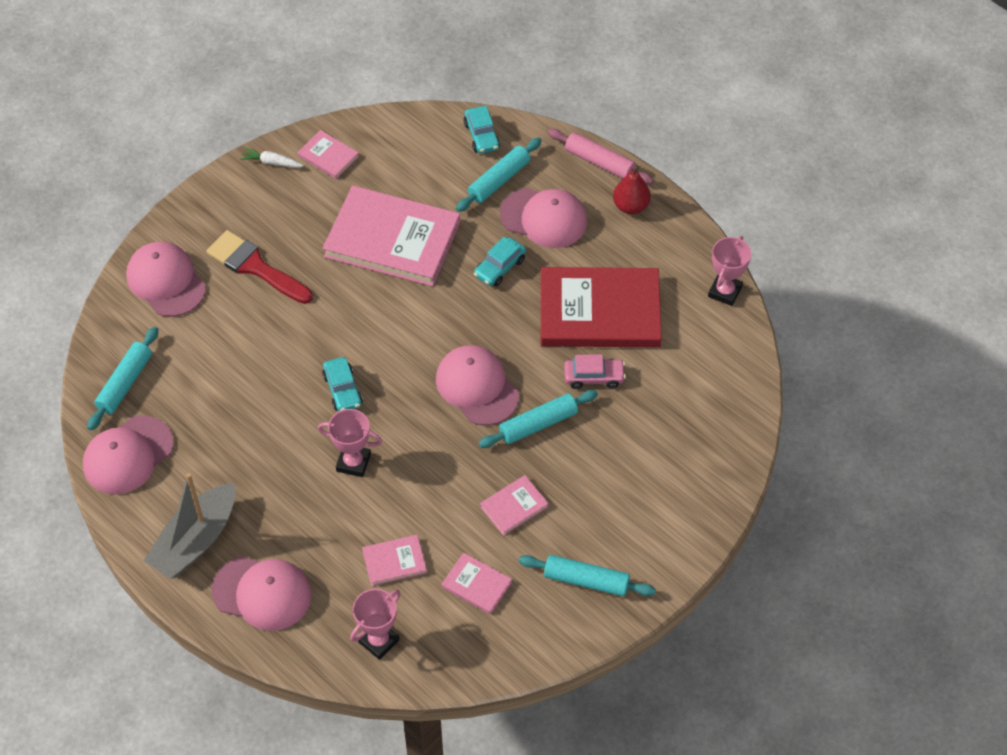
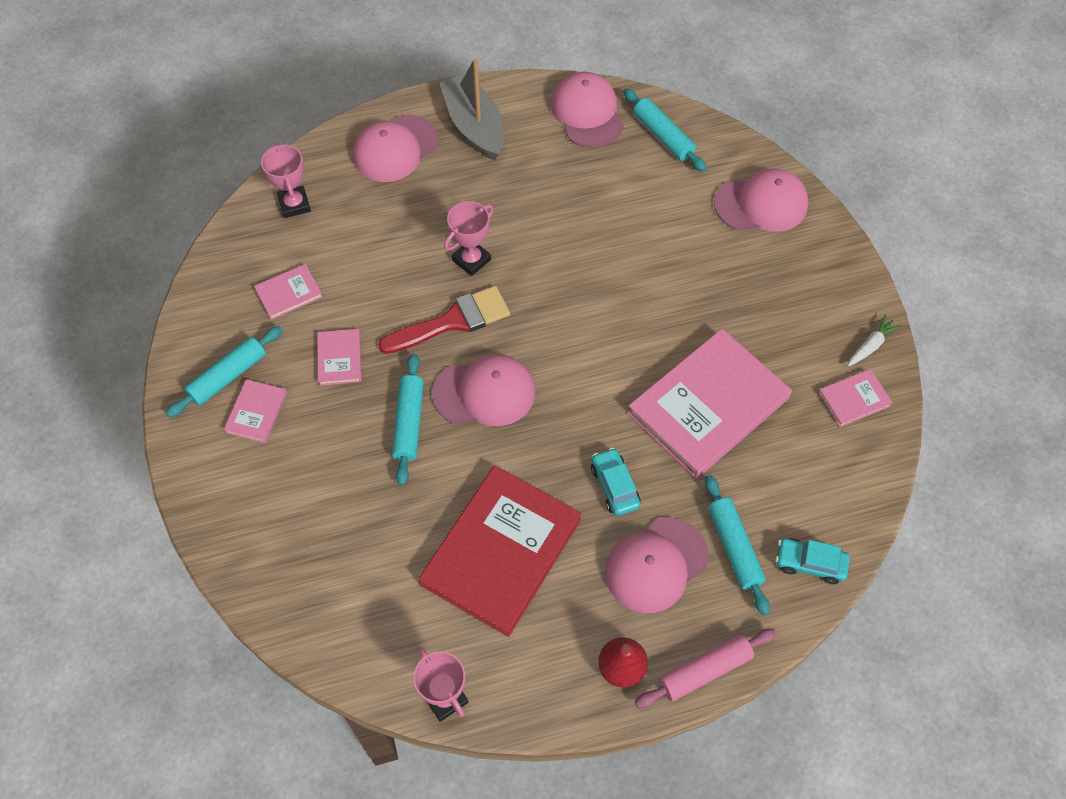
camera: 120 degrees right, 5 degrees up
(255, 267) = (739, 277): red brush -> red brush (453, 321)
(343, 390) = (553, 285): turquoise car -> none
(394, 561) = (355, 246): pink book -> pink book (256, 412)
(594, 377) = (427, 501): pink car -> none

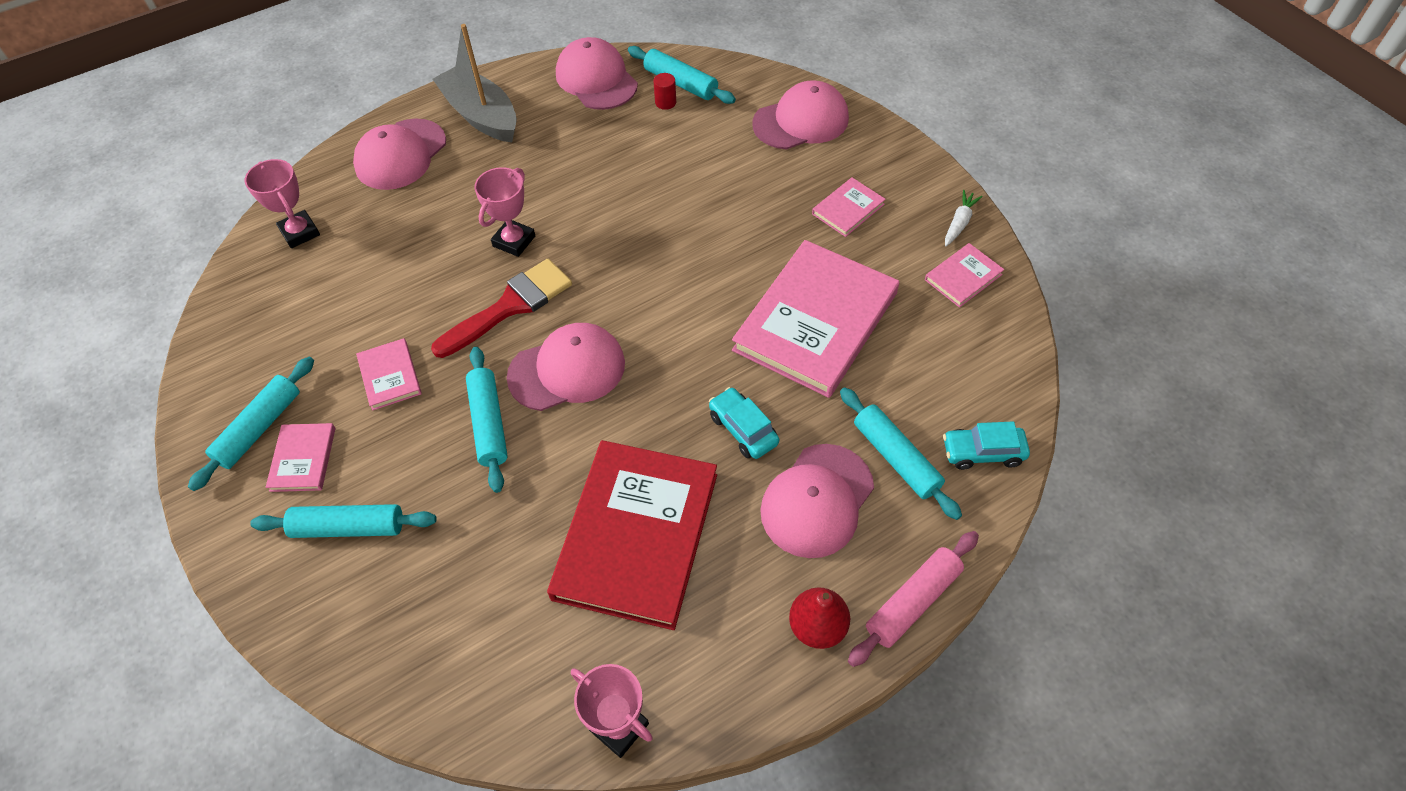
camera: 15 degrees left, 5 degrees down
(279, 480) = (348, 527): none -> turquoise rolling pin
(289, 293) = (313, 323): pink book -> pink book (848, 209)
(643, 153) = (665, 102): none -> red cylinder

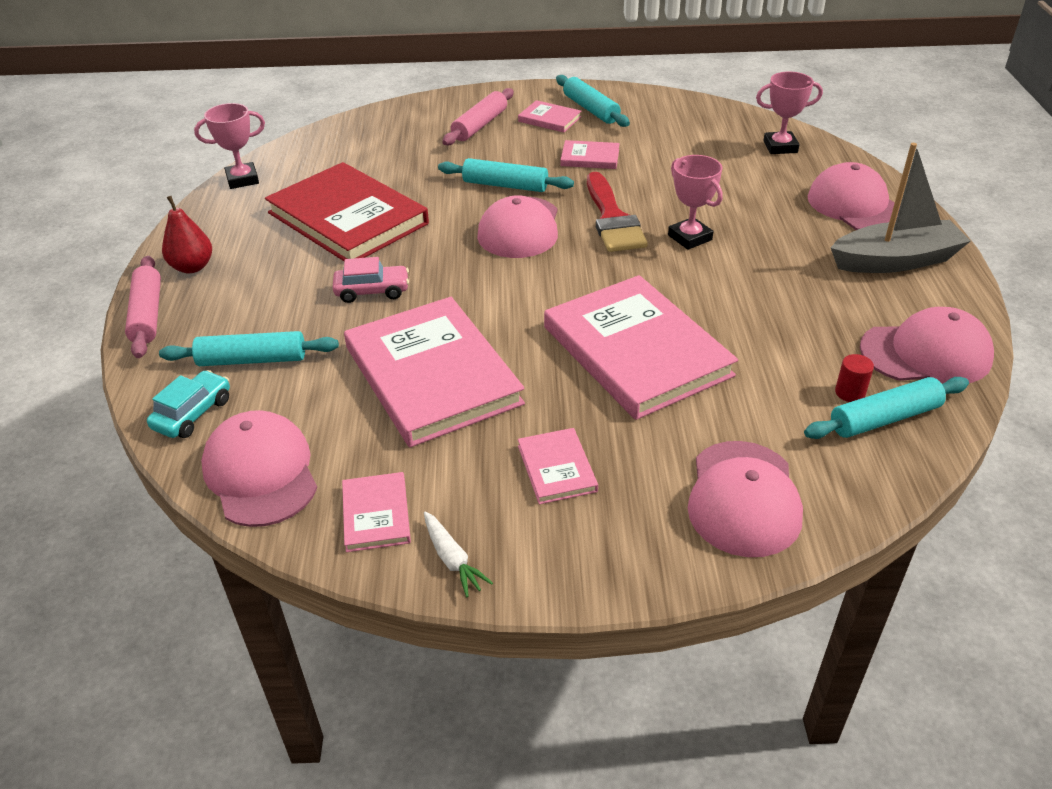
camera: 120 degrees right, 15 degrees down
(348, 527) = (480, 125): turquoise rolling pin -> pink rolling pin
(698, 217) = (636, 351): none -> pink book
(743, 429) = (372, 291): turquoise car -> pink car
(817, 500) = (272, 303): pink cap -> pink cap (261, 473)

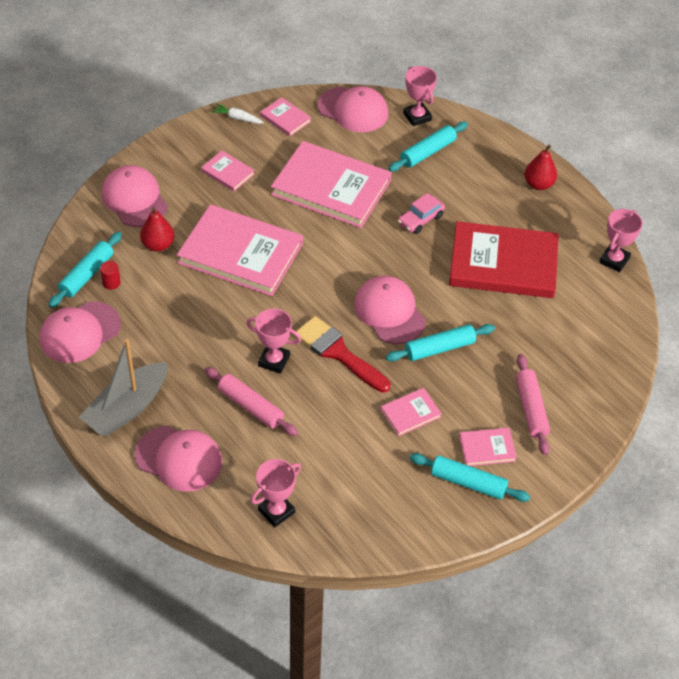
camera: 140 degrees right, 10 degrees up
(147, 314) = (515, 147): pink rolling pin -> pink rolling pin (250, 406)
(193, 414) = (417, 117): turquoise car -> pink trophy
(748, 412) = (158, 245): none -> red pear

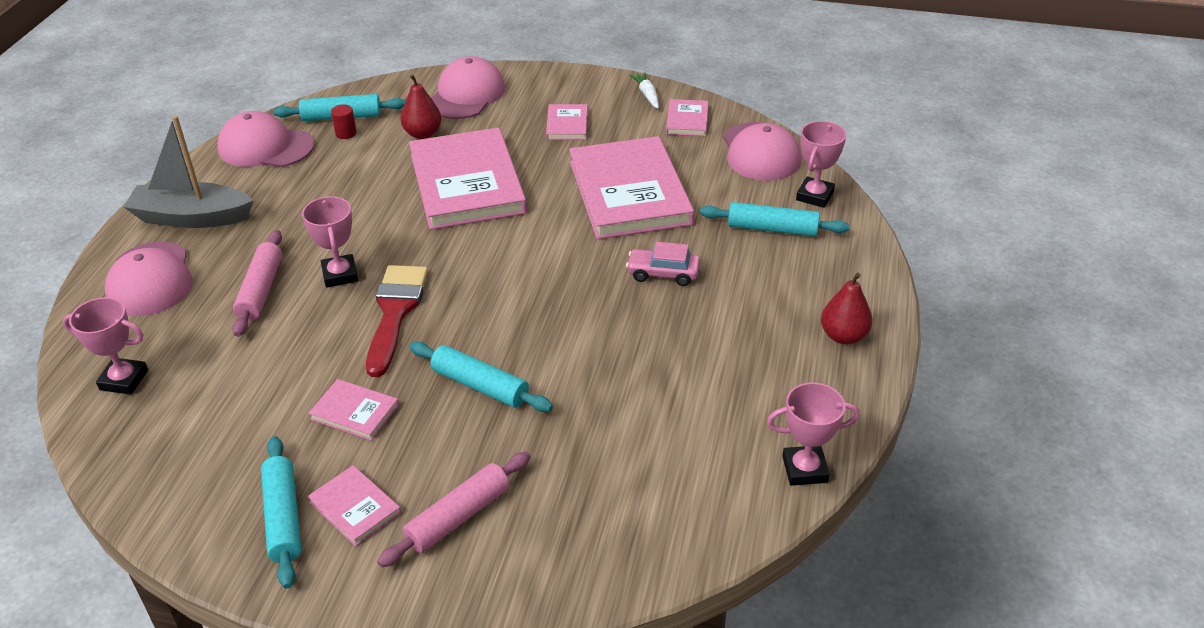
camera: 55 degrees right, 10 degrees down
(389, 312) = (495, 320): pink cap -> none
(503, 264) = (674, 371): red book -> none

